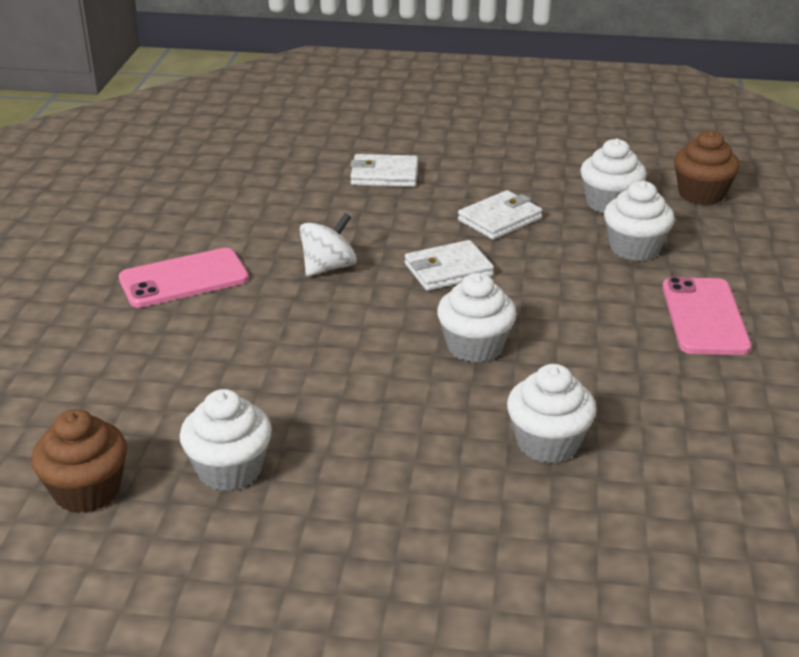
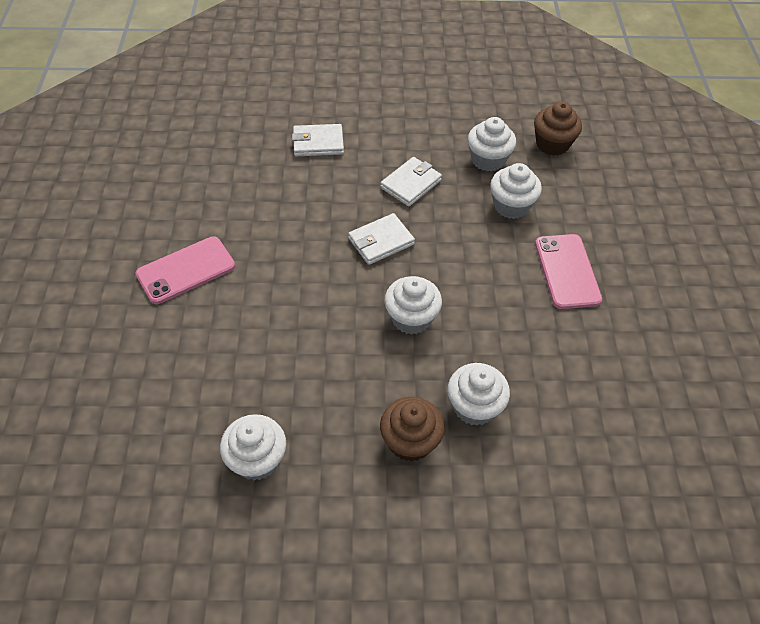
camera: 10 degrees left, 20 degrees up
(87, 490) = (158, 492): brown cupcake -> brown cupcake (410, 441)
(328, 267) = (292, 247): white spinning top -> none

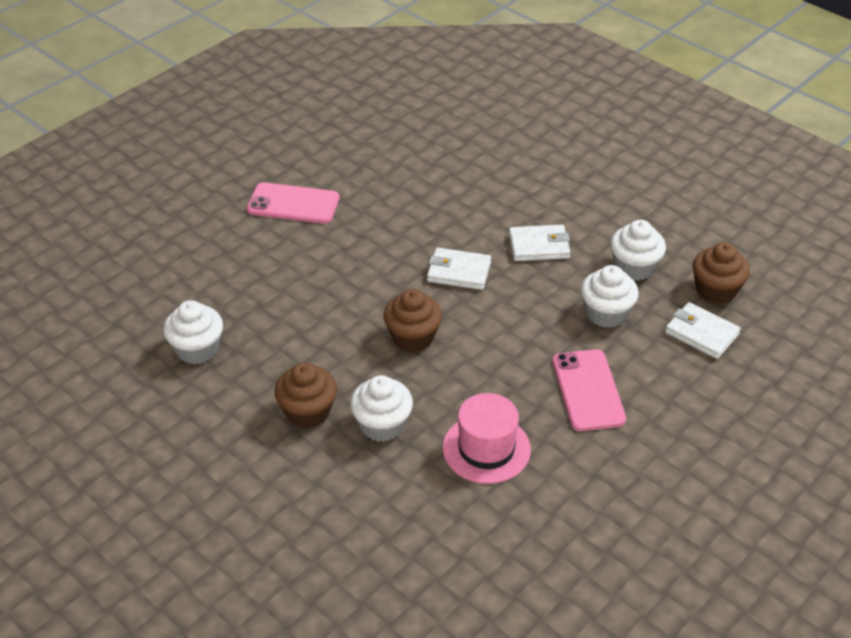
camera: 45 degrees right, 10 degrees down
(318, 143) = (501, 173): white wallet -> white wallet (701, 333)
(411, 318) = (413, 337): white cupcake -> brown cupcake
(561, 366) = (486, 448): none -> pink hat
(567, 271) = (588, 390): pink phone -> pink phone turned 45 degrees counterclockwise

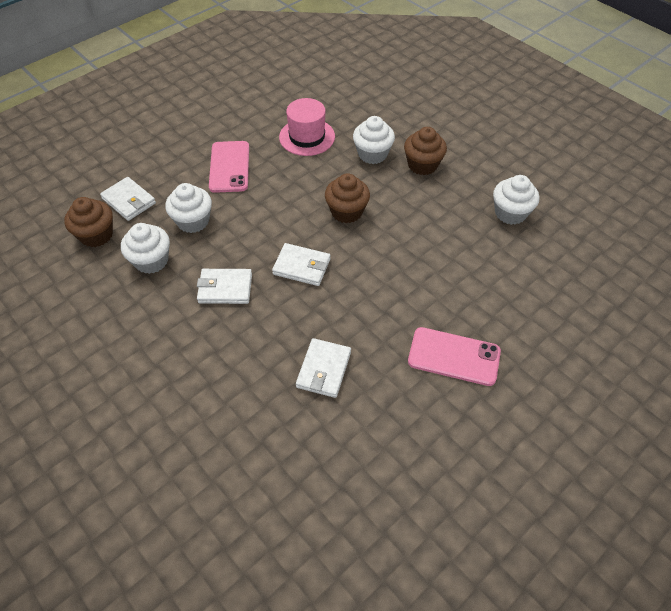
camera: 175 degrees left, 10 degrees up
(420, 188) = (324, 369): none -> white wallet

